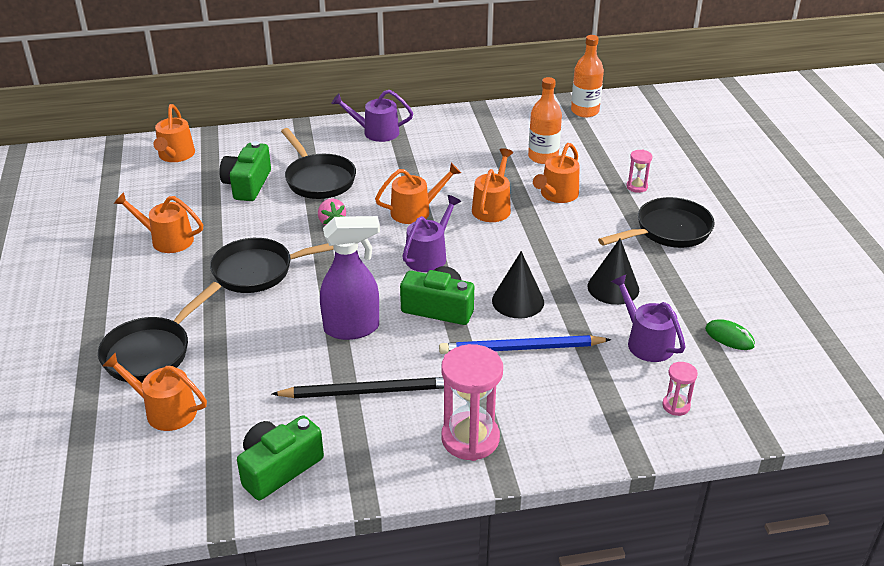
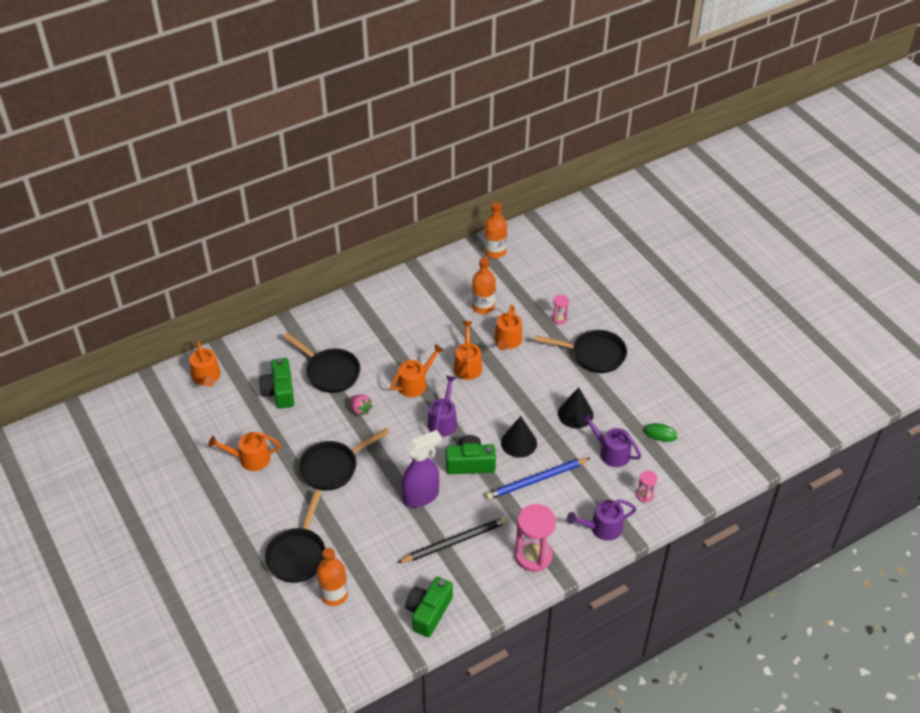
camera: 20 degrees left, 10 degrees up
(165, 410) = (334, 594): orange watering can -> orange bottle
(376, 132) = (349, 313): purple watering can -> purple watering can (602, 528)
(668, 231) = (594, 355): black pan -> black pan turned 60 degrees clockwise

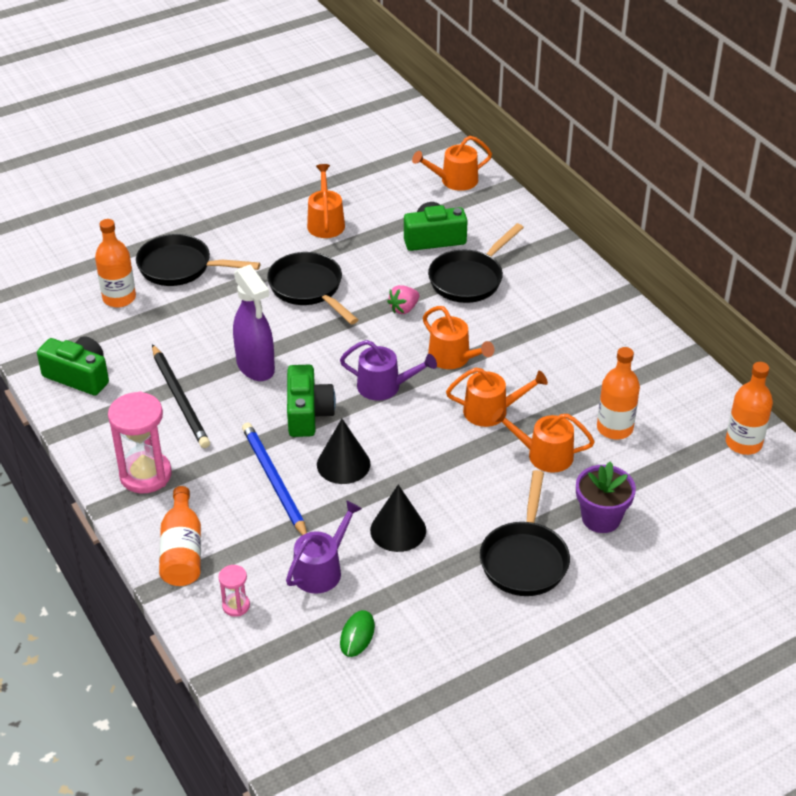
camera: 90 degrees right, 5 degrees down
(559, 319) = (601, 518): pink hourglass -> purple flower pot
(602, 528) = (182, 551): purple watering can -> orange bottle

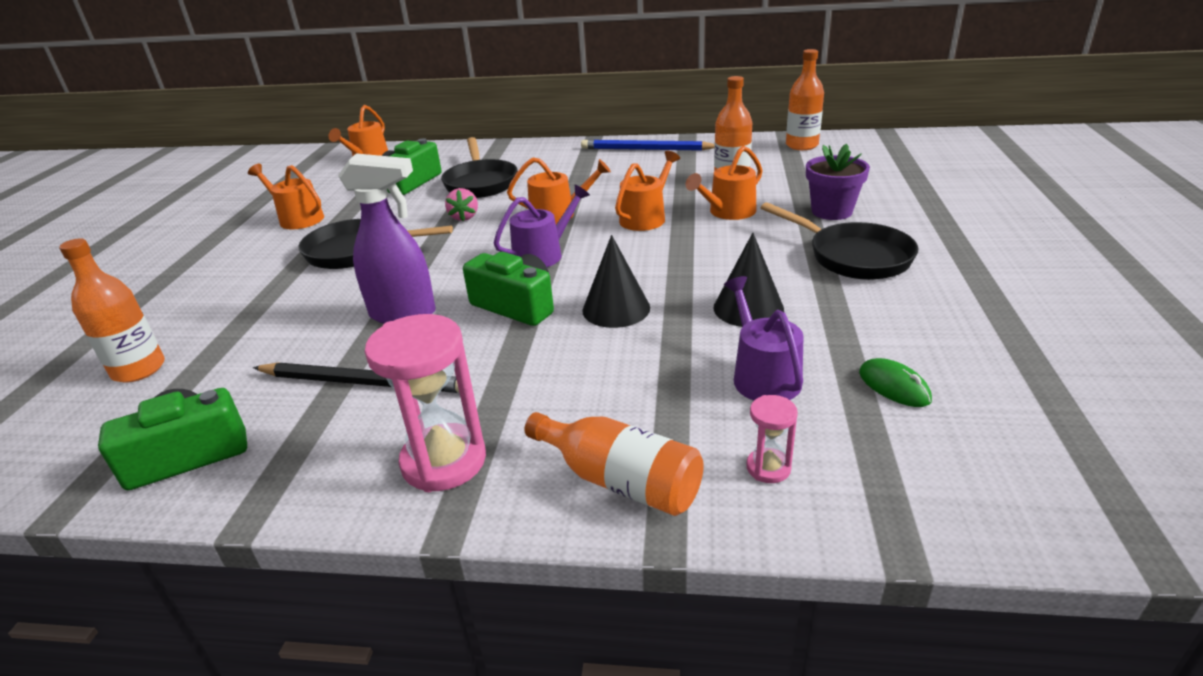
camera: 50 degrees left, 10 degrees down
(181, 267) = (186, 311): black pan -> none
(274, 481) = (586, 361): blue pencil -> blue pencil (645, 149)

